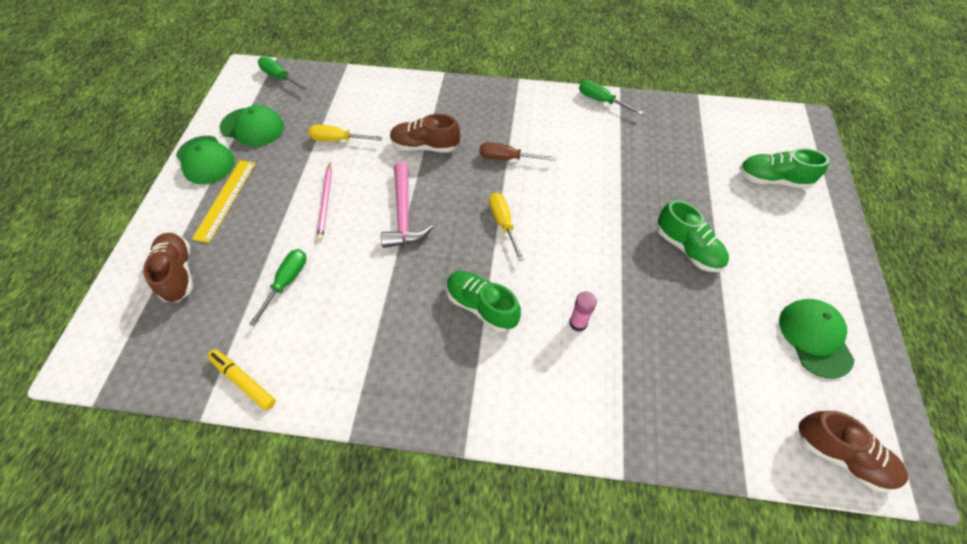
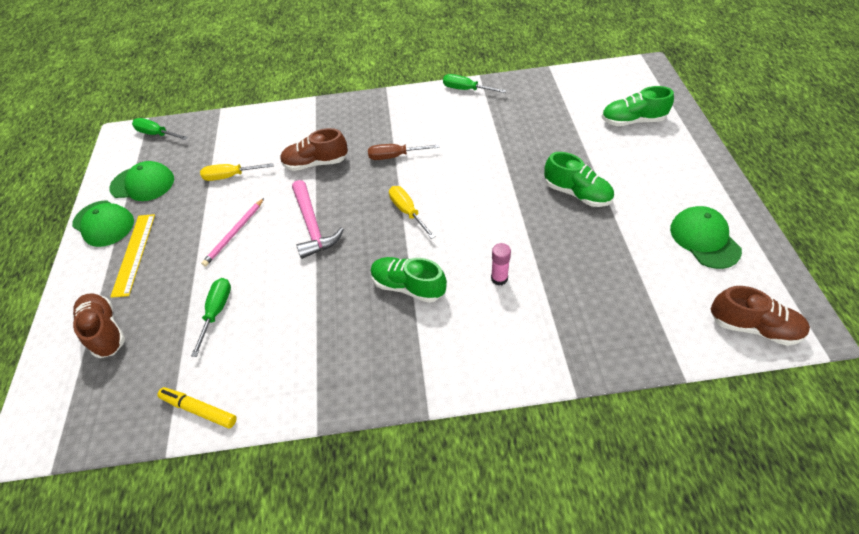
camera: 10 degrees left, 5 degrees down
(325, 203) = (234, 233): pink pencil -> pink pencil turned 45 degrees clockwise

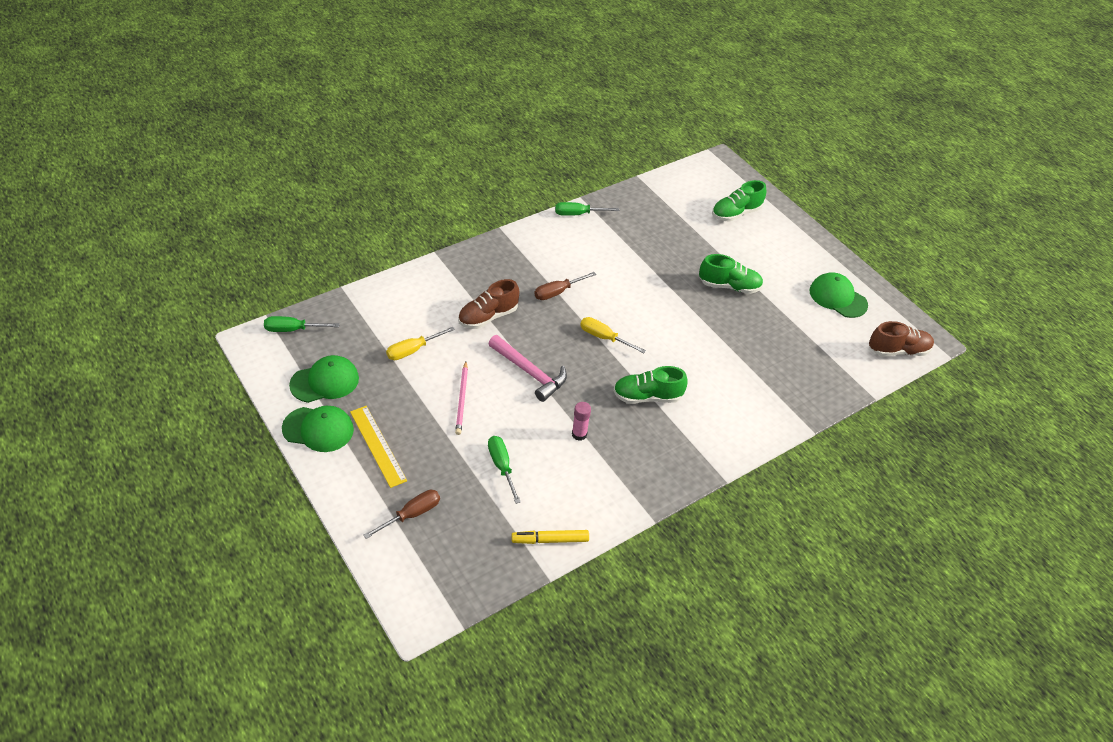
camera: 35 degrees left, 5 degrees down
(105, 331) = (411, 515): brown shoe -> brown screwdriver
(499, 278) = (712, 369): pink glue stick -> pink glue stick (579, 434)

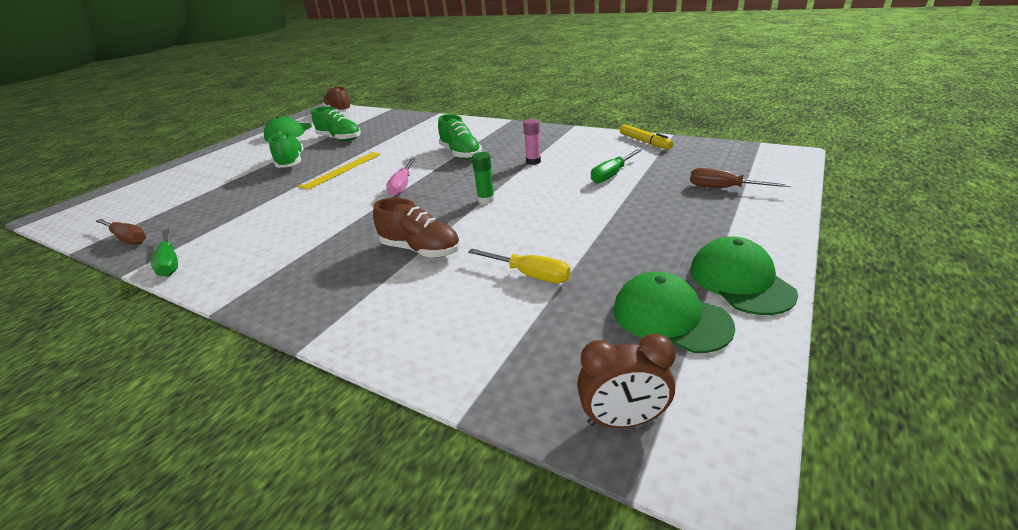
camera: 110 degrees left, 15 degrees down
(293, 329) = (622, 420): green screwdriver -> brown clock
(377, 446) = (691, 234): yellow ruler -> yellow ruler (341, 169)
(462, 399) = (564, 217): pink pencil -> none
(530, 373) = (486, 200): pink hammer -> green glue stick
(558, 292) = (345, 226): brown screwdriver -> brown screwdriver (127, 238)
(604, 338) = (402, 186): yellow screwdriver -> pink screwdriver
(736, 213) = (166, 185): green shoe -> green shoe (340, 139)

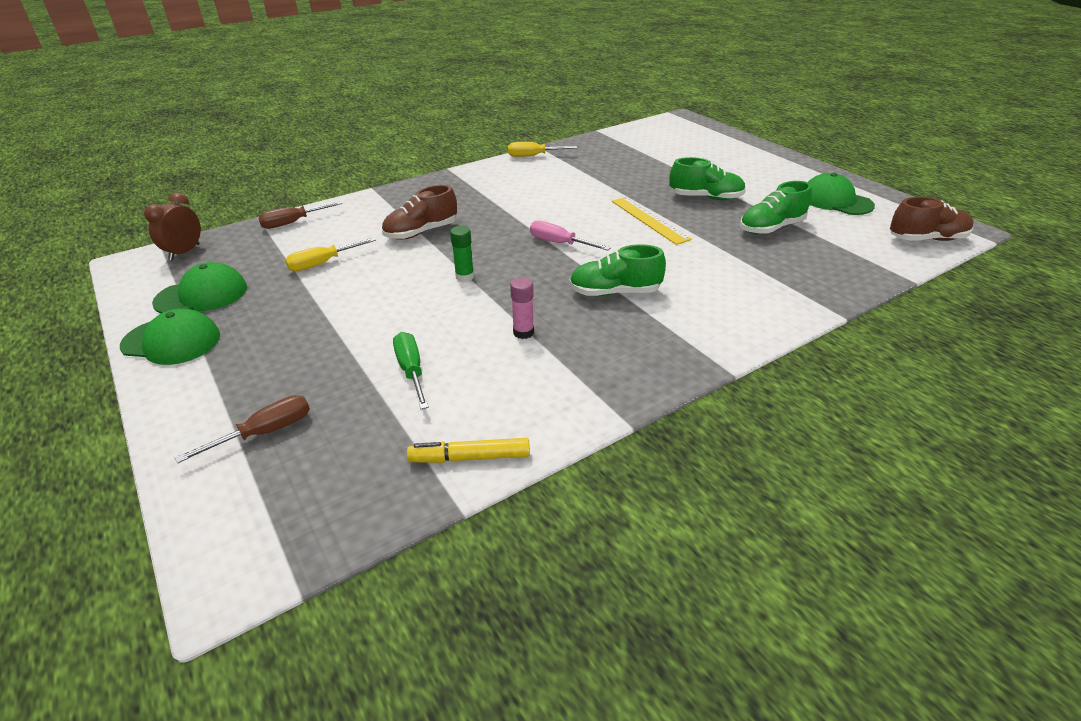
camera: 115 degrees right, 5 degrees up
(127, 238) = (596, 142): brown screwdriver -> brown screwdriver (293, 222)
(170, 263) = (533, 156): green screwdriver -> yellow screwdriver

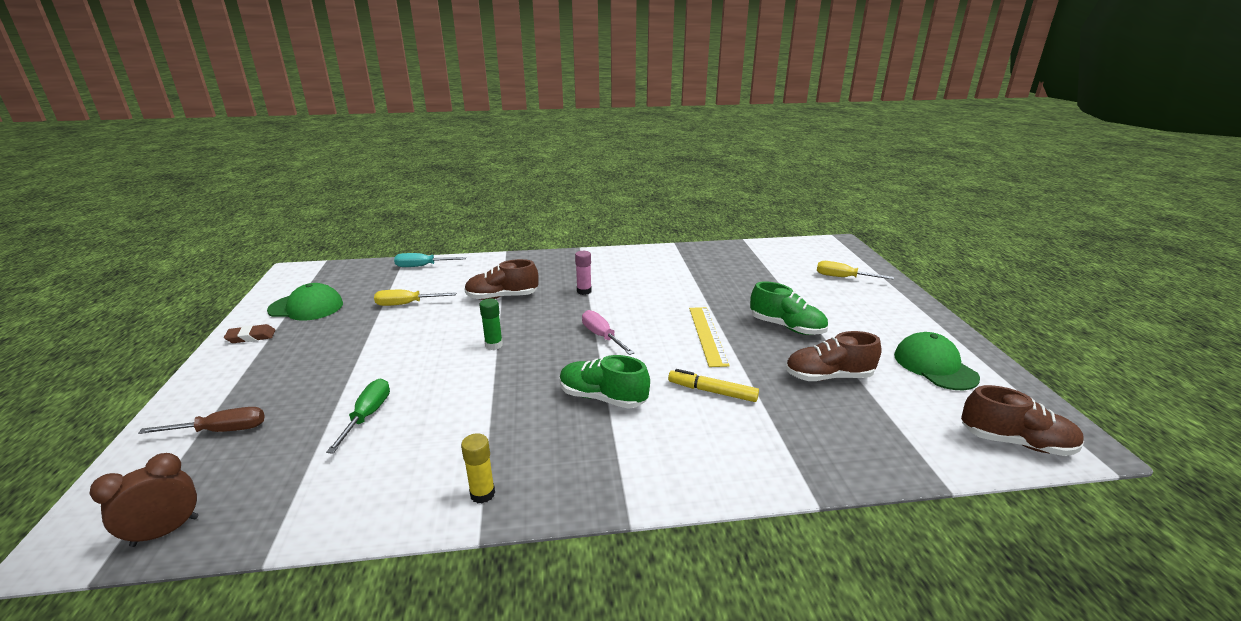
camera: 25 degrees right, 10 degrees down
(171, 341) = (251, 337): green cap -> brown eraser
(185, 252) = (332, 271): brown clock -> brown clock (165, 531)
(293, 222) = (423, 266): brown screwdriver -> turquoise screwdriver
(470, 458) = (323, 513): yellow marker -> yellow marker (712, 391)
(523, 332) = (486, 411): pink glue stick -> pink glue stick (584, 291)
(533, 156) = (661, 251): yellow screwdriver -> yellow screwdriver (843, 277)
(596, 394) = (482, 494): none -> yellow glue stick
(771, 228) = (828, 377): green shoe -> brown shoe

